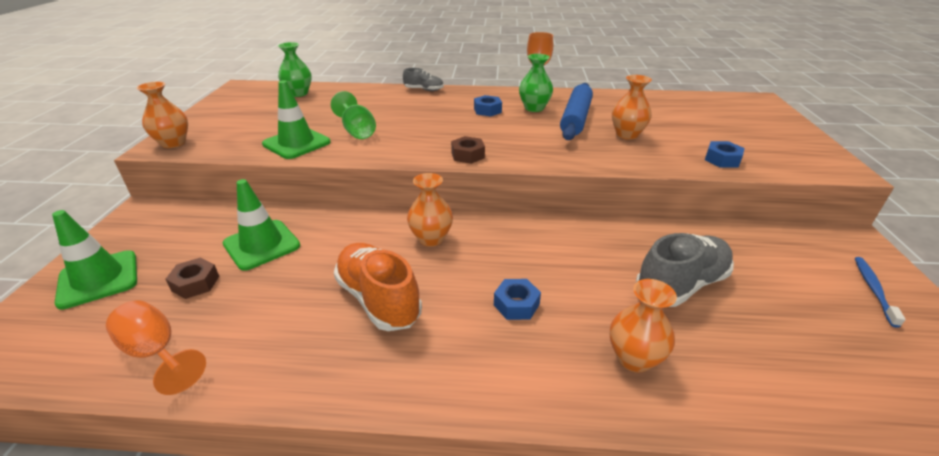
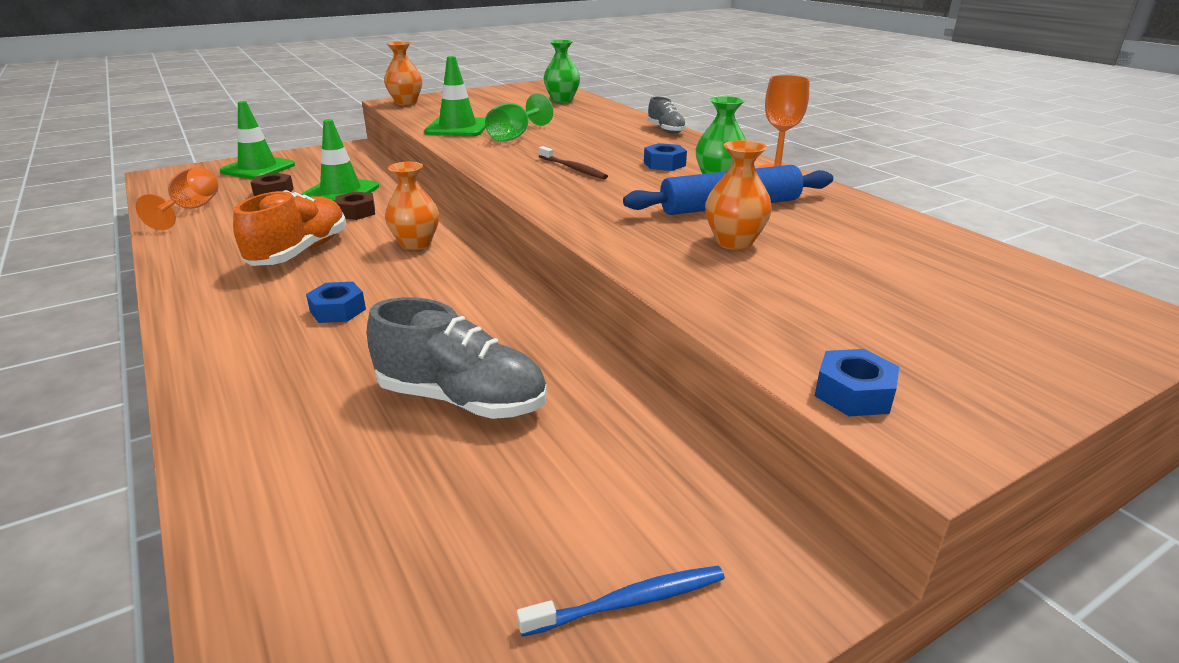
camera: 55 degrees right, 5 degrees down
(458, 135) = (573, 169): none -> brown toothbrush
(468, 155) = (528, 183): brown nut -> brown nut (356, 212)
(634, 358) = (288, 393): orange vase -> none
(722, 160) = (762, 318): blue nut -> blue nut (853, 393)

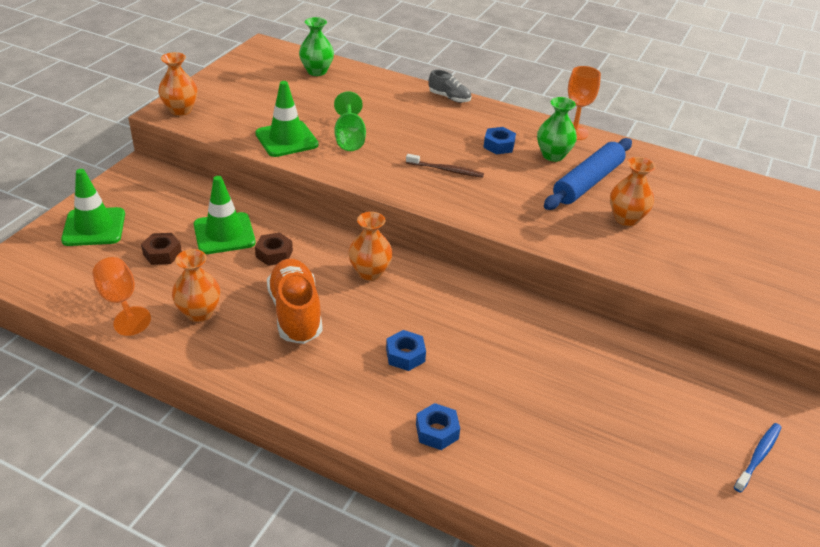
camera: 35 degrees left, 10 degrees up
(229, 231) = (199, 313): none -> orange vase
(462, 399) = (567, 388): grey shoe -> none
(853, 393) = (782, 313): blue nut -> blue nut (437, 431)

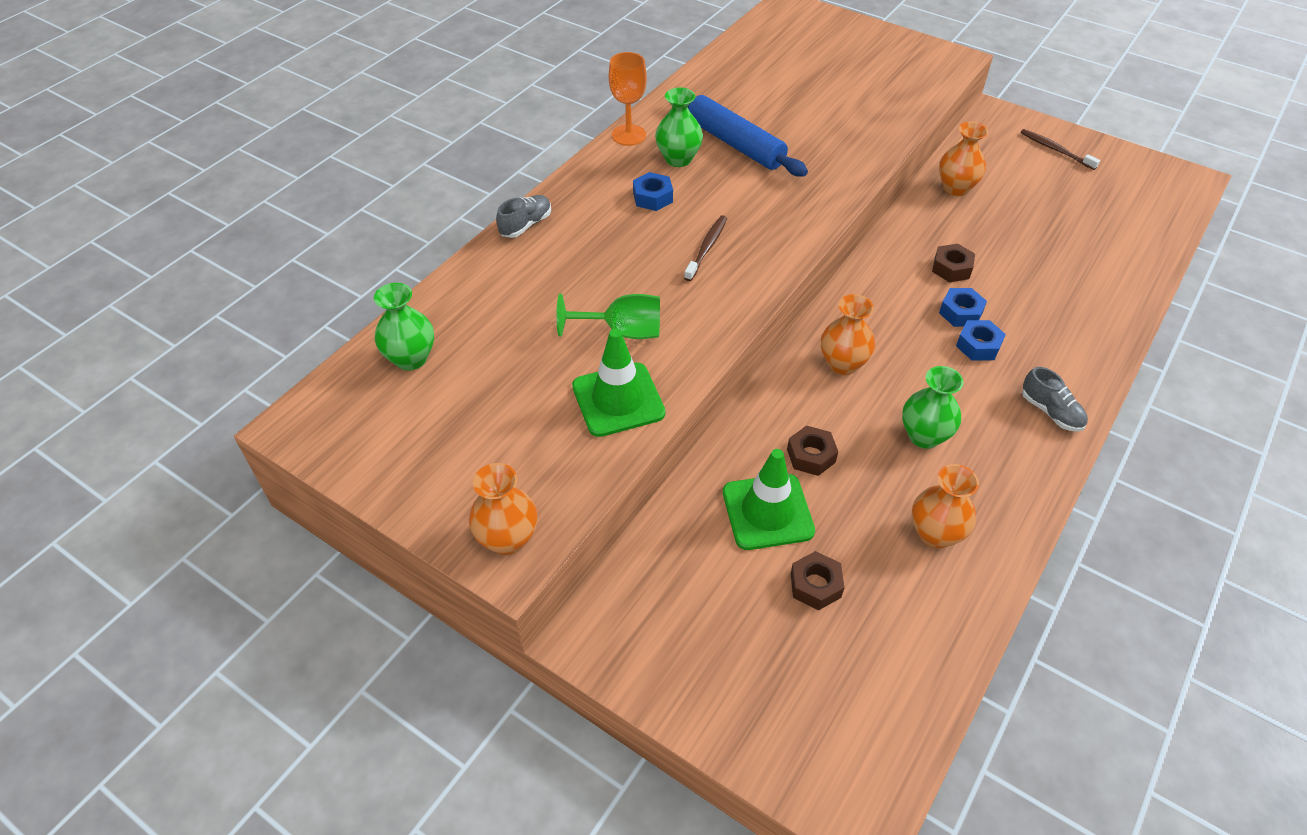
camera: 80 degrees left, 10 degrees up
(94, 227) = (752, 686): green traffic cone -> none
(120, 302) = (924, 628): orange goblet -> none
(295, 313) = (924, 436): orange shoe -> green vase
(328, 396) = (1051, 412): none -> grey shoe
(437, 431) = (1078, 333): blue nut -> blue nut (960, 312)
(508, 346) = (951, 268): none -> brown nut
(626, 219) = (803, 131): orange vase -> orange vase (955, 188)
(758, 456) = (1055, 150): blue toothbrush -> brown toothbrush

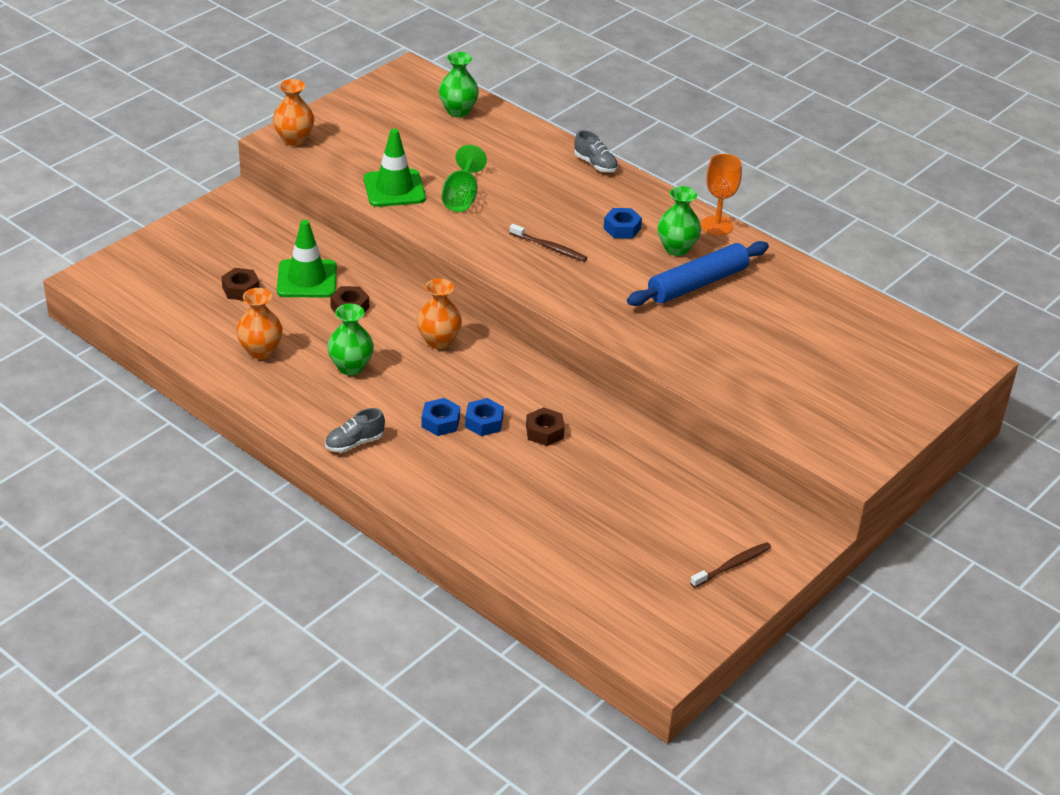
camera: 95 degrees right, 10 degrees down
(955, 188) = (668, 467): orange vase -> none

